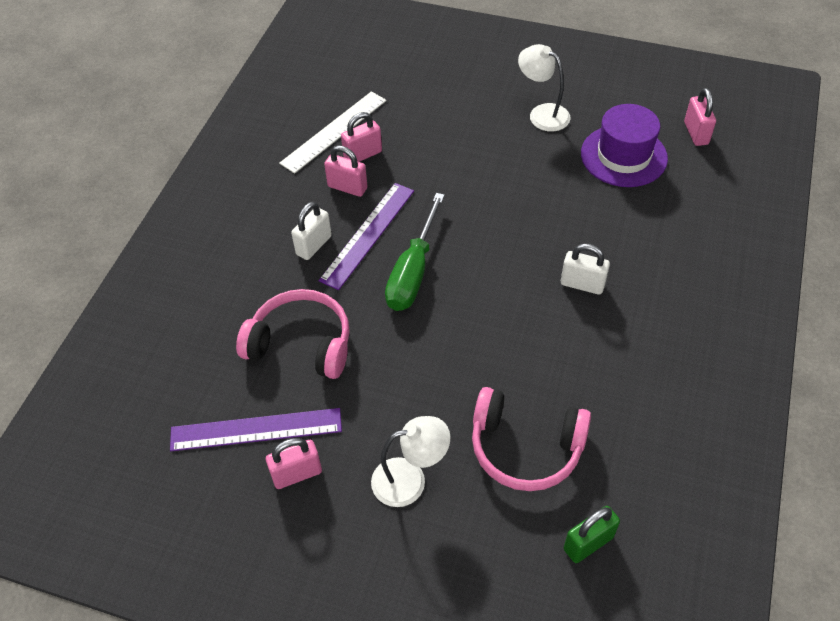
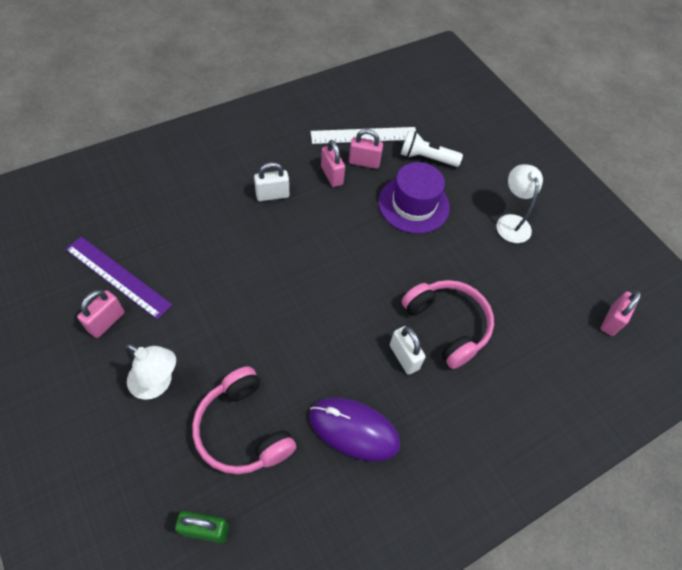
camera: 35 degrees right, 5 degrees up
(297, 474) = (106, 322): pink padlock -> pink padlock turned 75 degrees counterclockwise
(301, 344) = (197, 248): pink headphones -> pink headphones (447, 325)
(368, 234) = (310, 213): purple ruler -> none
(412, 111) = (426, 158): none -> white flashlight
(413, 272) = (309, 258): green screwdriver -> none
(609, 370) = (354, 430): none -> purple mouse
(623, 156) = (536, 294): purple hat -> purple hat (413, 204)

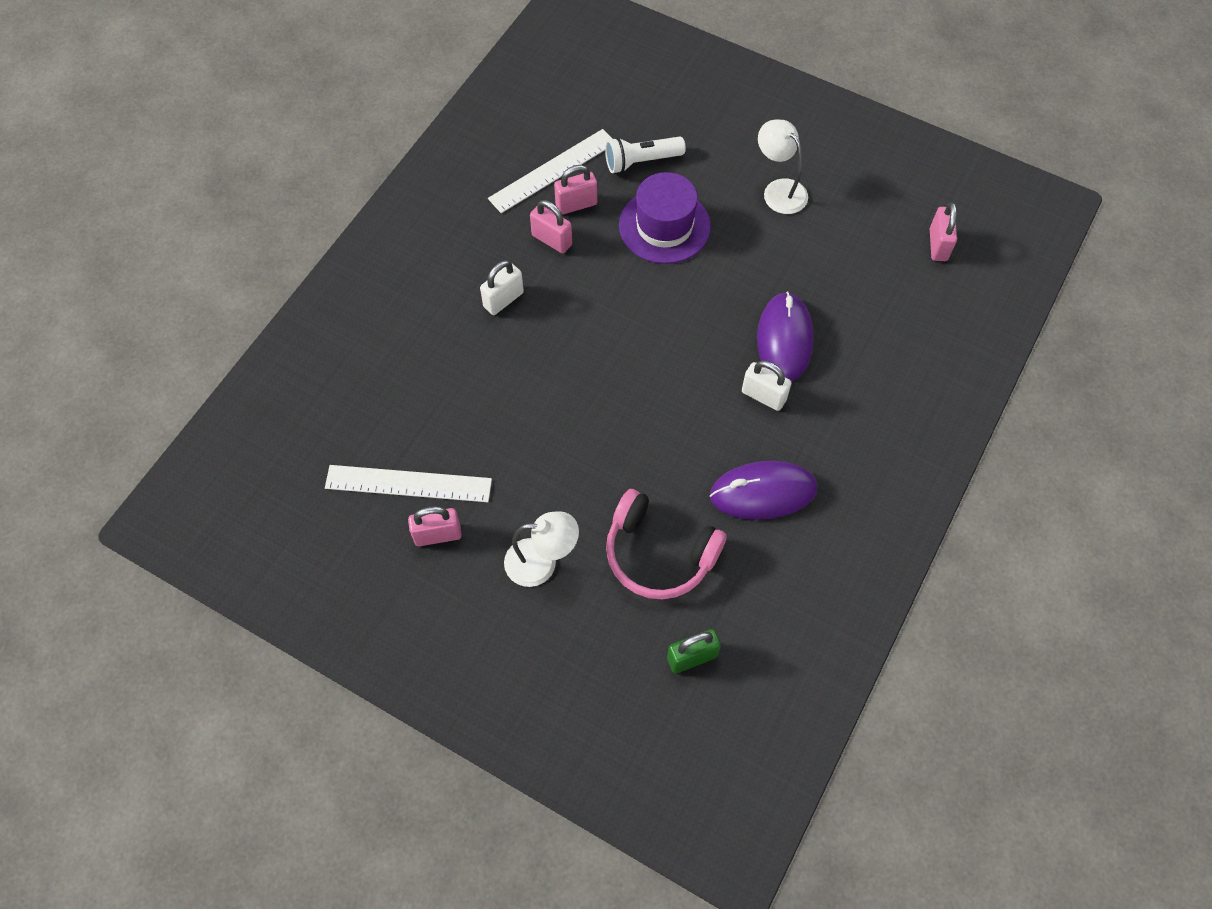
camera: 25 degrees left, 5 degrees up
(106, 322) = (438, 535): pink padlock -> pink padlock turned 75 degrees clockwise
(118, 276) = (408, 483): purple ruler -> white ruler
(447, 325) = (784, 339): pink headphones -> purple mouse

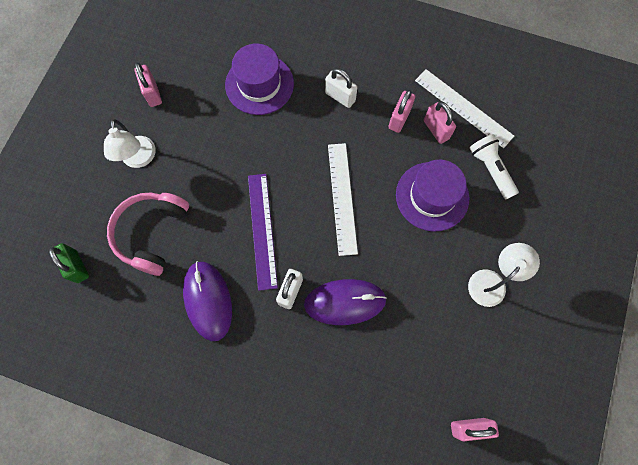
camera: 80 degrees right, 10 degrees up
(408, 483) = (187, 69): white ruler -> white ruler (342, 198)
(459, 393) = (259, 84): none -> purple hat
(677, 417) = (262, 230): none -> purple ruler

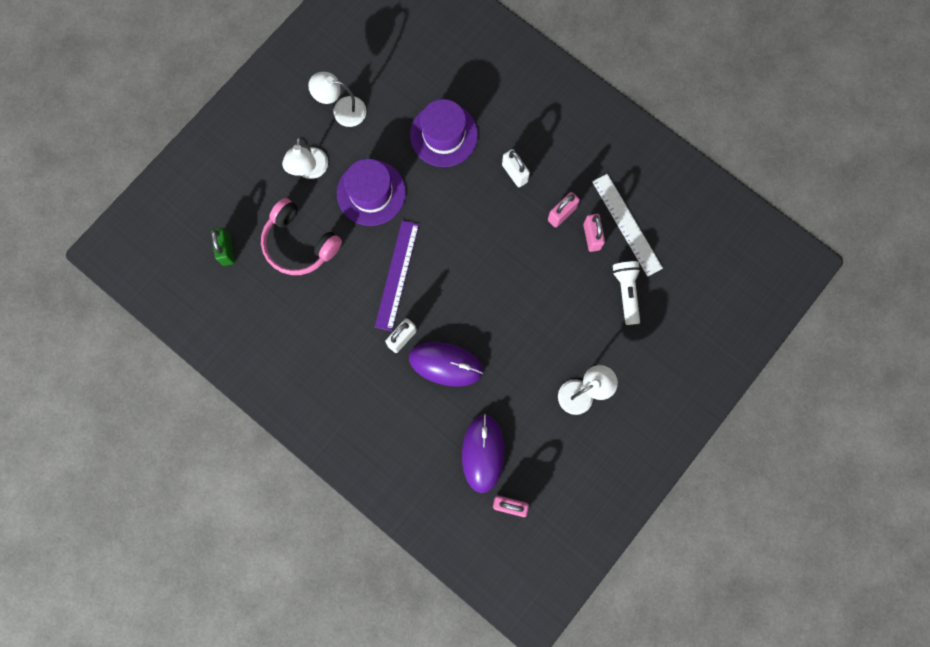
camera: 20 degrees right, 5 degrees up
(152, 233) = (299, 244): pink headphones -> pink headphones turned 90 degrees counterclockwise
(153, 93) = (342, 110): pink padlock -> white lamp
(208, 300) = (328, 320): purple mouse -> purple mouse (483, 453)
(342, 198) = (479, 270): white ruler -> none
(432, 196) = (561, 298): purple hat -> purple hat (371, 193)

